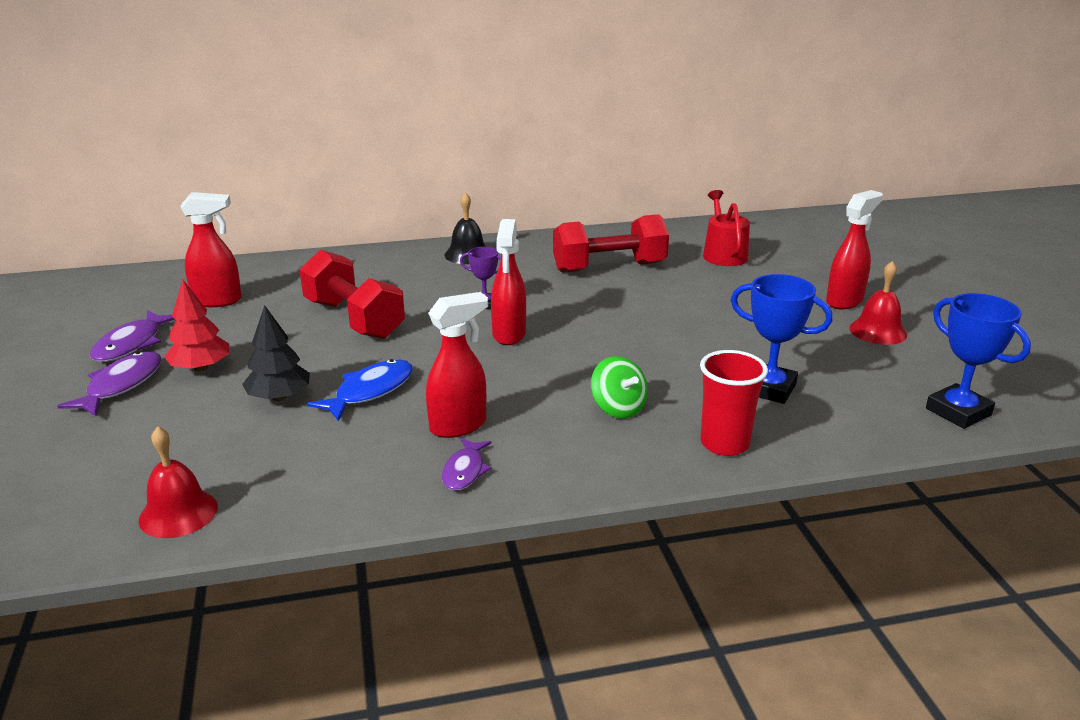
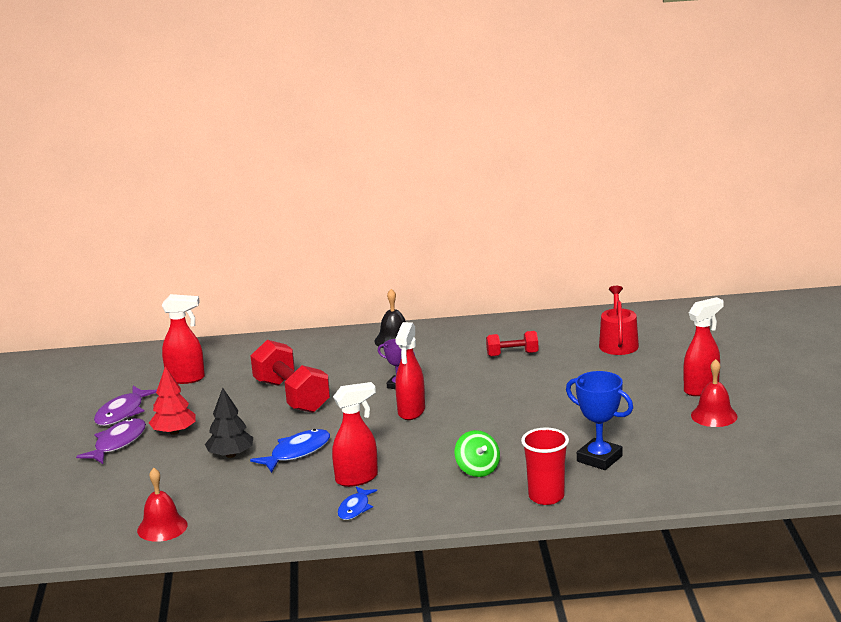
camera: 10 degrees right, 5 degrees down
(465, 471) = (355, 508): purple fish -> blue fish
(609, 267) = (512, 354): red dumbbell -> red dumbbell, size x0.54
(958, 412) = (737, 480): blue trophy -> none

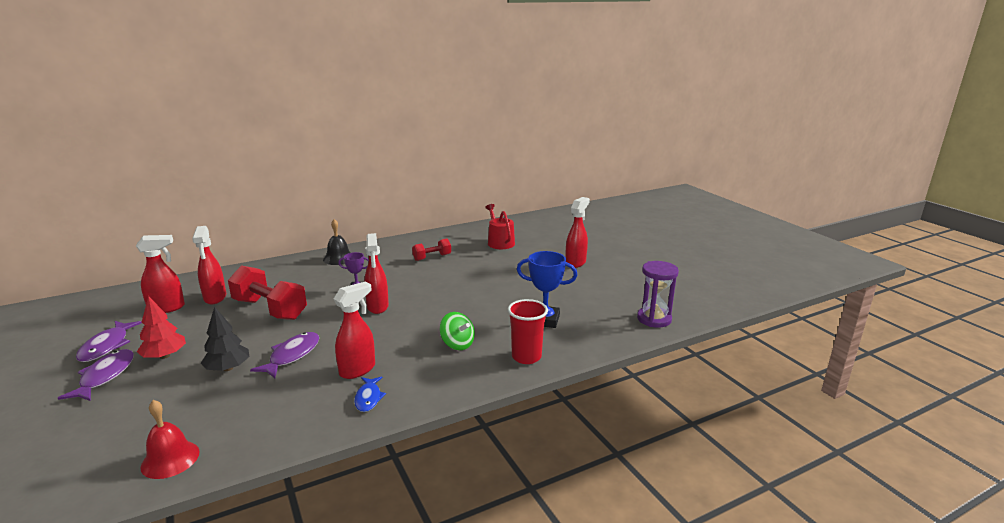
camera: 25 degrees left, 0 degrees up
(237, 373) = (215, 298): none -> red spray bottle
(297, 452) = (292, 355): blue fish -> purple fish
(714, 415) = (598, 278): red bell -> none
(740, 480) = (654, 319): none -> purple hourglass

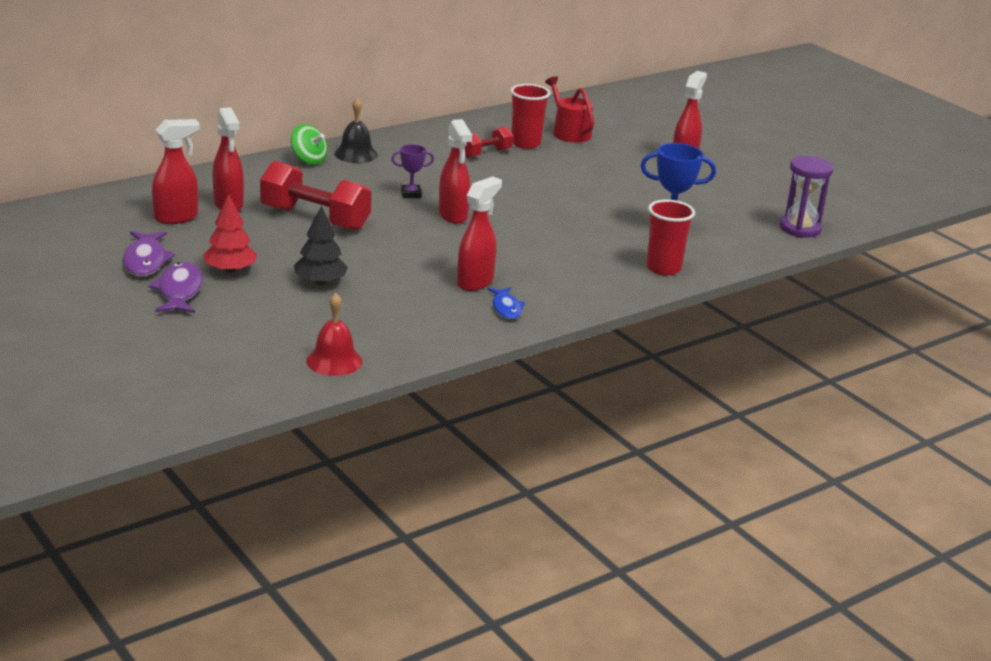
camera: 10 degrees left, 5 degrees up
(292, 355) = (386, 269): purple fish -> none
(457, 344) = (577, 256): green spinning top -> green spinning top (309, 160)
(464, 250) = (526, 143): none -> red cup

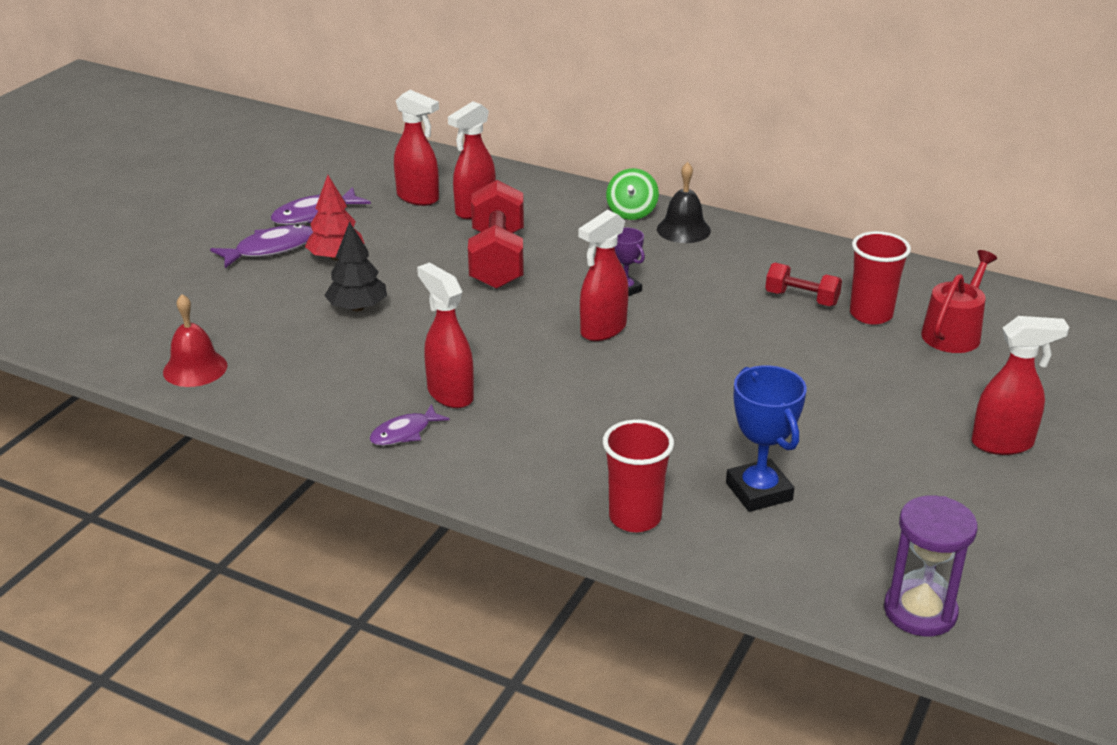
camera: 65 degrees right, 5 degrees up
(475, 282) = (449, 394): red spray bottle -> red spray bottle turned 135 degrees counterclockwise
(506, 308) = (404, 433): blue fish -> purple fish

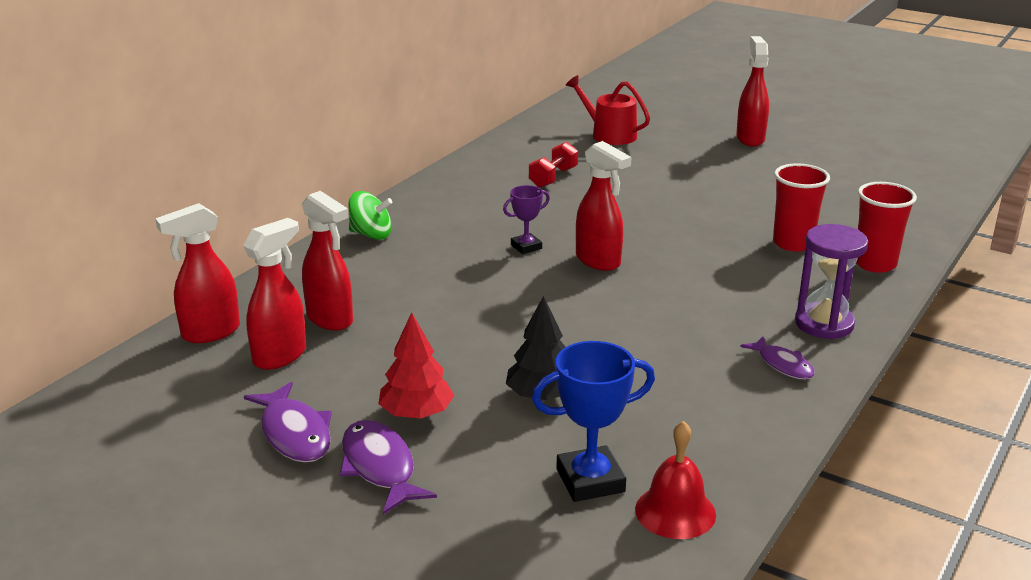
camera: 85 degrees left, 5 degrees down
(449, 394) = (713, 340): red spray bottle -> red spray bottle (210, 333)
(497, 259) = (451, 309): red dumbbell -> none
(683, 229) = (416, 213): black bell -> none
(759, 491) = (827, 217): blue trophy -> blue trophy (590, 480)
(871, 314) = (581, 157): red cup -> red cup (793, 243)
(920, 611) = (937, 183): purple hourglass -> purple hourglass (824, 324)

